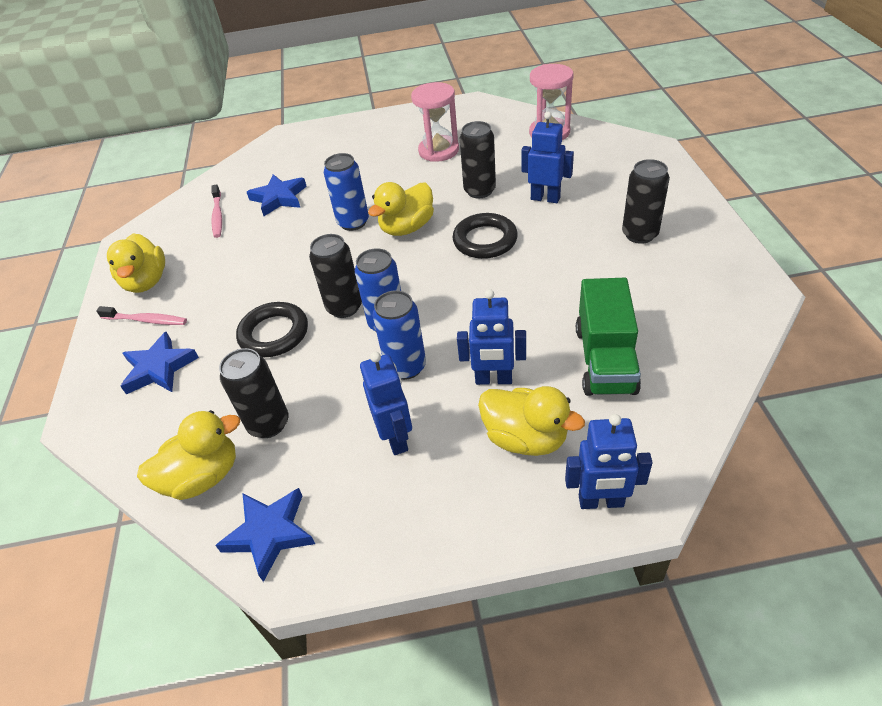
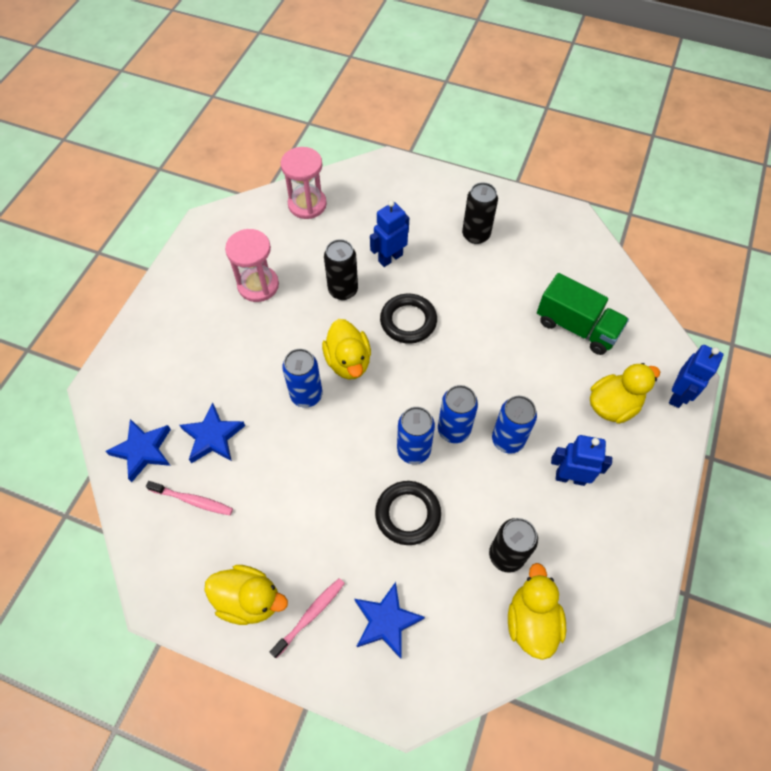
camera: 65 degrees left, 15 degrees up
(269, 534) = (607, 591): blue star -> blue star (143, 450)
(344, 307) = (413, 450): black can -> blue can
(493, 379) = (554, 395): blue robot -> none

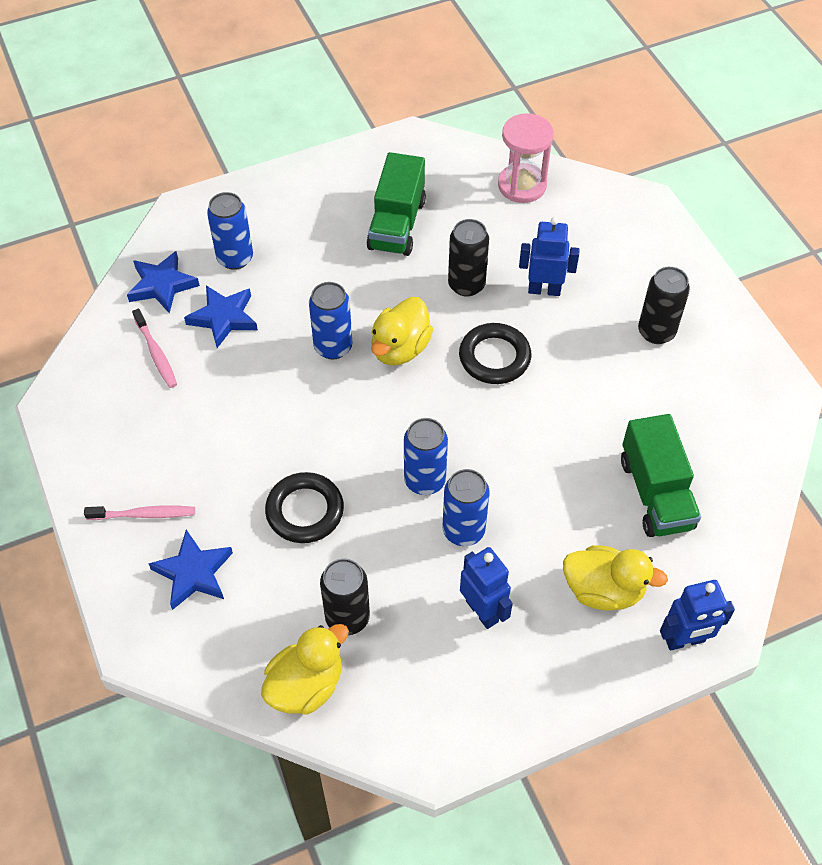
camera: 45 degrees right, 5 degrees down
(249, 600) = (115, 462): yellow duck -> none
(258, 285) = (397, 224): pink hourglass -> green truck
(413, 450) = (370, 466): blue can -> blue can (235, 258)

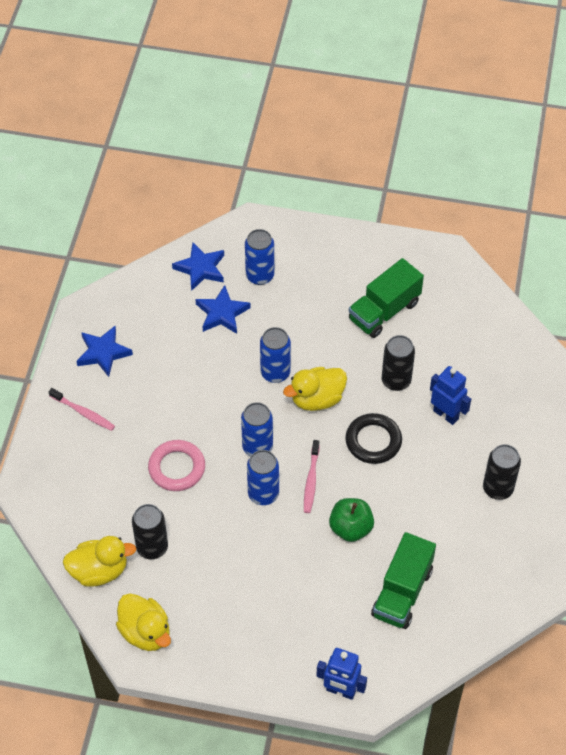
camera: 35 degrees right, 0 degrees up
(156, 353) = (164, 313): pink toothbrush -> pink toothbrush (311, 480)
(193, 573) = (86, 465): blue star -> blue star (103, 353)
(305, 511) = (177, 468): black ring -> pink ring
(463, 530) = (261, 539): blue can -> blue can (257, 447)
(482, 611) = (233, 594): blue robot -> none
(522, 185) = (494, 331): pink hourglass -> none
(547, 460) = (350, 528): none -> green apple
(603, 590) = (317, 629): yellow duck -> yellow duck (145, 632)

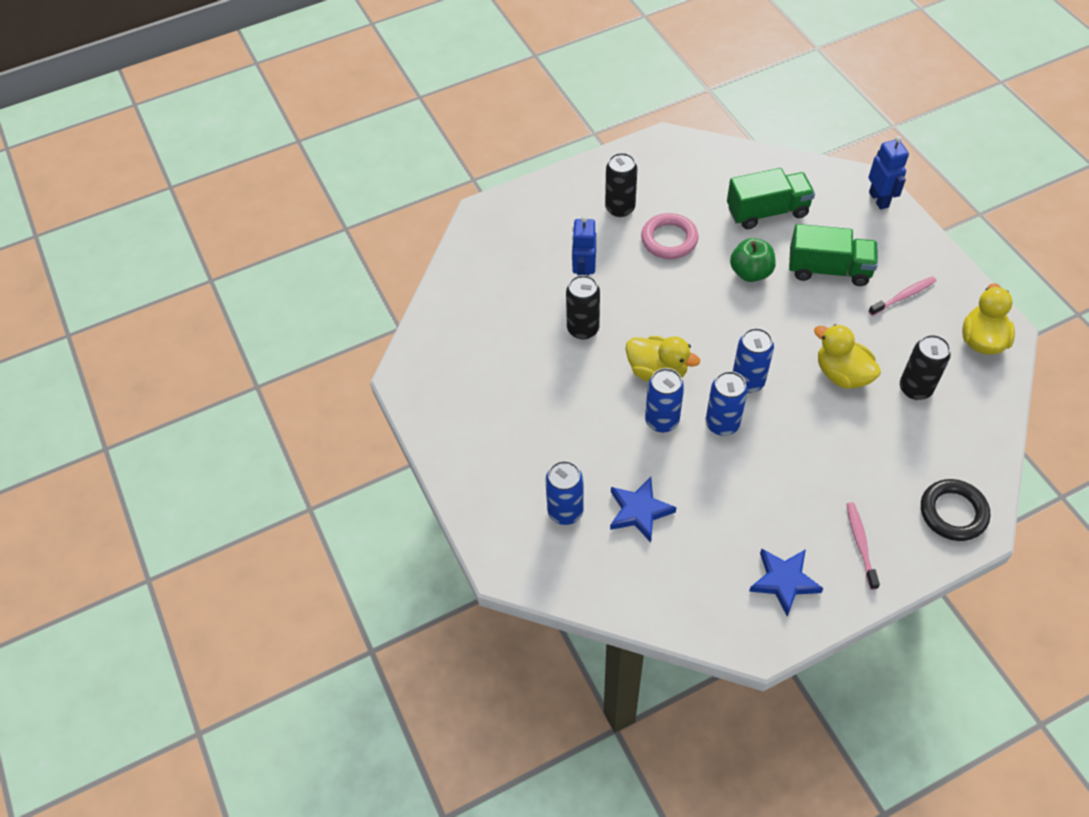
camera: 125 degrees left, 0 degrees up
(99, 571) = (976, 409): yellow duck -> yellow duck (842, 374)
(177, 468) = (830, 425): pink ring -> pink ring (669, 239)
(200, 268) = (604, 571): blue star -> none
(263, 494) = (785, 347): blue can -> blue can (722, 424)
(311, 480) = (738, 324): pink toothbrush -> pink toothbrush (903, 296)
(373, 441) = (658, 307): black ring -> black ring (953, 512)
(384, 311) = (515, 383): green truck -> green truck (828, 269)

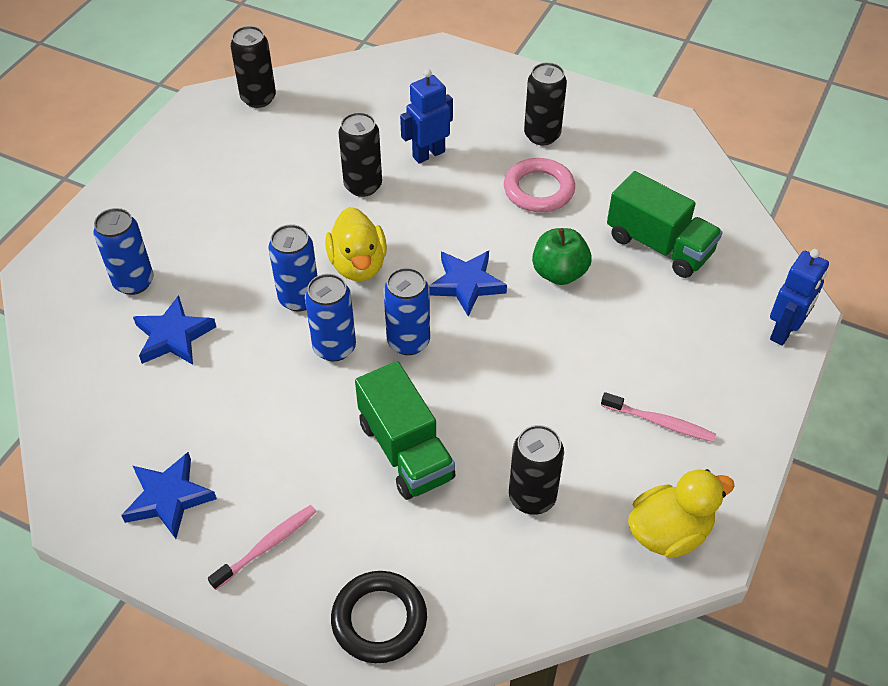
camera: 50 degrees right, 5 degrees down
(433, 341) = (258, 98): none -> black can
(722, 324) = (466, 284): none -> blue star
(828, 269) = (631, 336): green truck -> green truck (405, 450)
(842, 374) = (491, 418): yellow duck -> none

